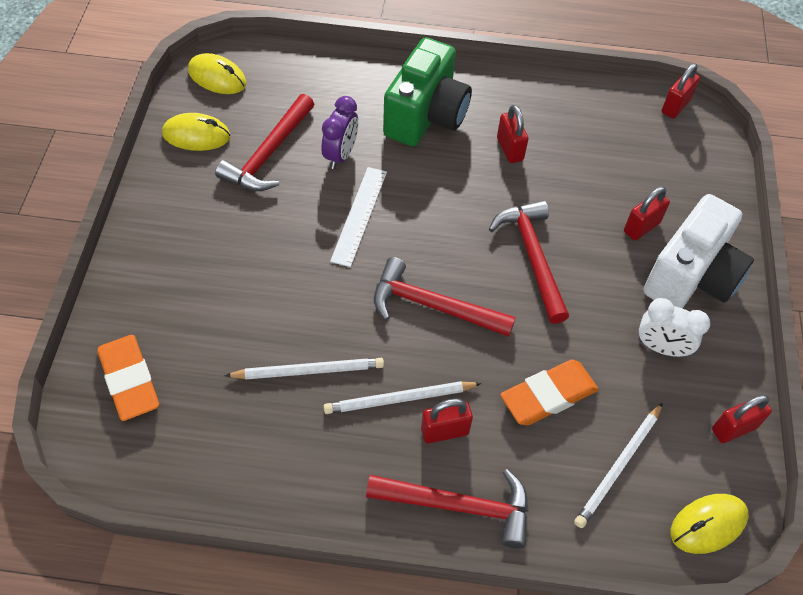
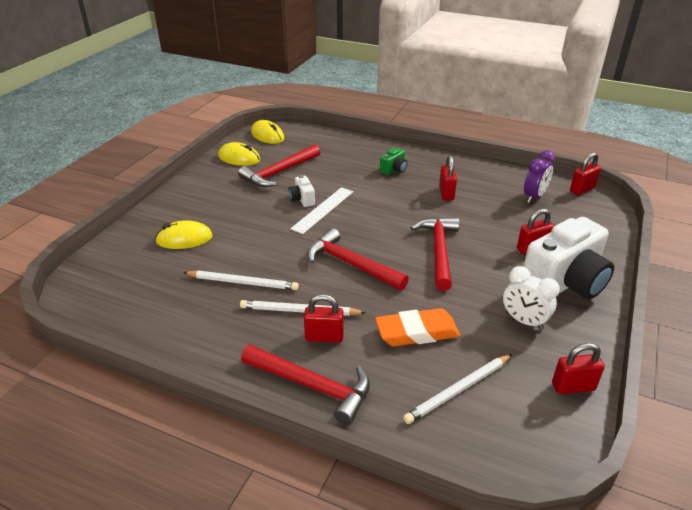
camera: 20 degrees right, 20 degrees down
(129, 380) = (121, 264): orange eraser -> none
(323, 202) = (302, 200): none -> white camera
(340, 155) = (326, 179): purple clock -> purple clock (534, 197)
(426, 116) = (394, 170): green camera -> green camera, size x0.43
(708, 524) = (527, 450): yellow mouse -> yellow mouse (184, 239)

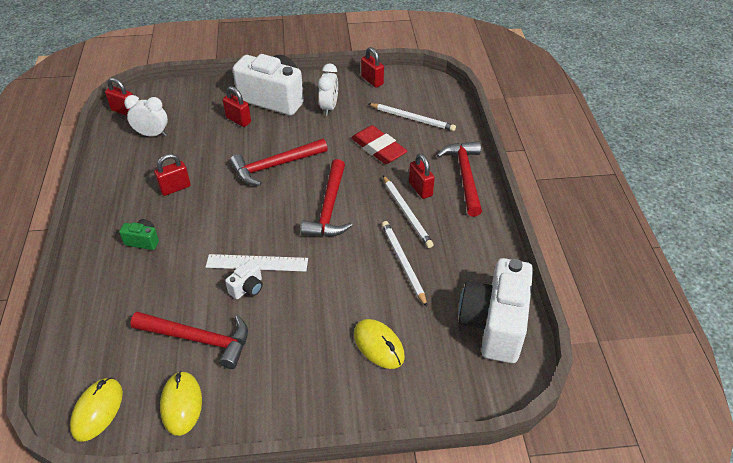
camera: 120 degrees left, 10 degrees up
(123, 306) = (494, 324): none -> white camera
(417, 332) = (378, 148): orange eraser -> red eraser
(534, 197) = (152, 134): purple clock -> white clock

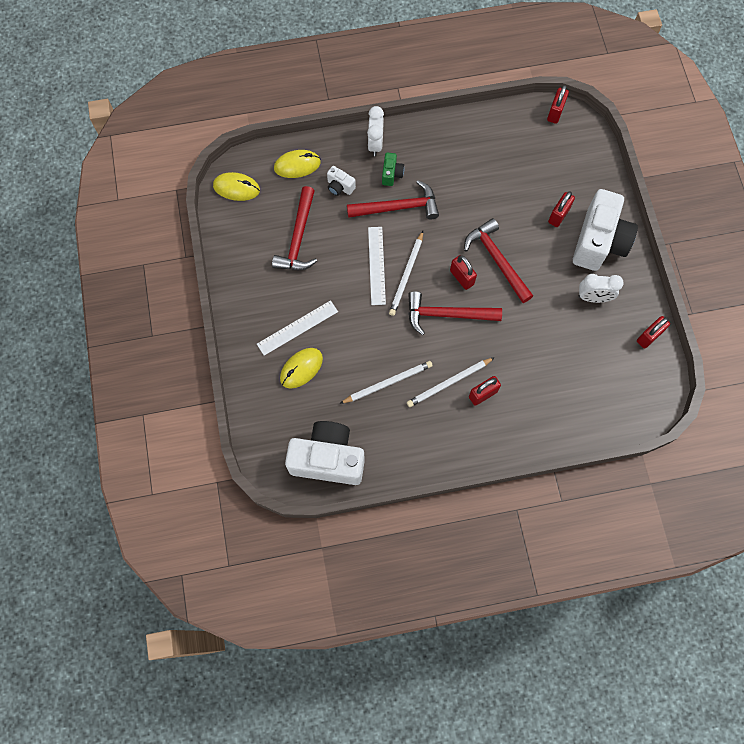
camera: 85 degrees right, 25 degrees up
(152, 134) = (525, 145): white clock -> white clock (375, 144)
(175, 188) = (456, 183): red padlock -> red padlock (461, 277)
(181, 404) = (243, 239): yellow mouse -> yellow mouse (297, 165)
(247, 288) = (349, 263): white camera -> white camera (340, 187)
(323, 347) = (297, 328): none -> white ruler
(378, 148) = (536, 351): red eraser -> none
(412, 118) = (589, 382): white pencil -> white pencil (406, 275)
(465, 176) = (506, 436): red hammer -> red hammer (398, 207)

